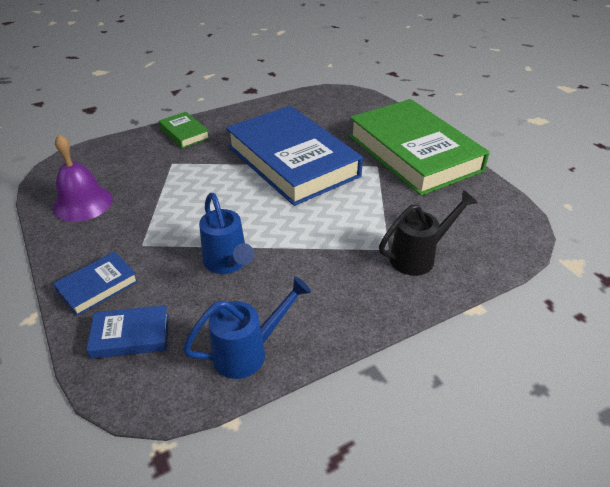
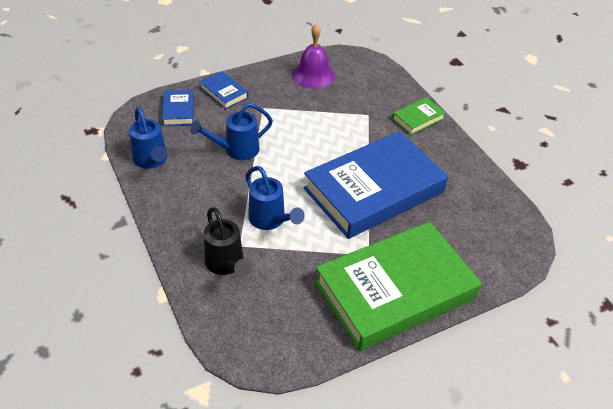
camera: 90 degrees right, 5 degrees up
(346, 228) = (270, 221): none -> blue watering can

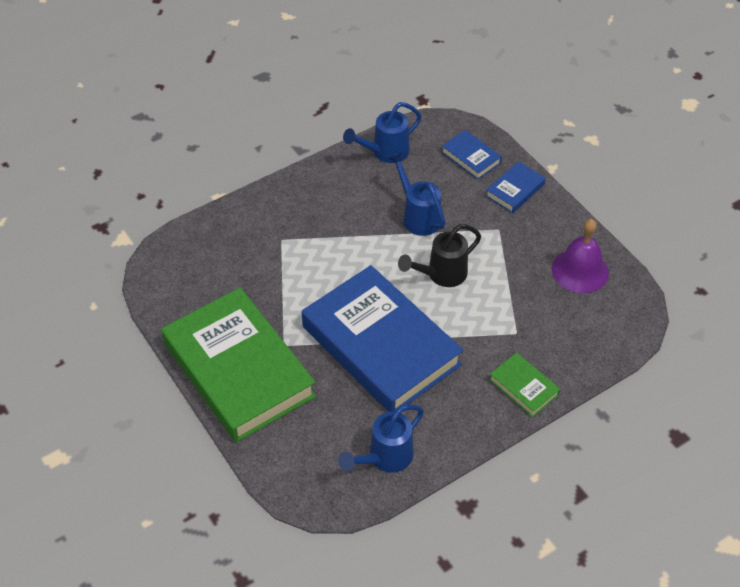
camera: 85 degrees right, 5 degrees up
(178, 110) = (471, 157): blue book -> blue book turned 60 degrees clockwise
(227, 265) = (255, 233): black watering can -> black watering can (441, 275)
(270, 221) = (318, 259): blue watering can -> blue watering can (384, 458)

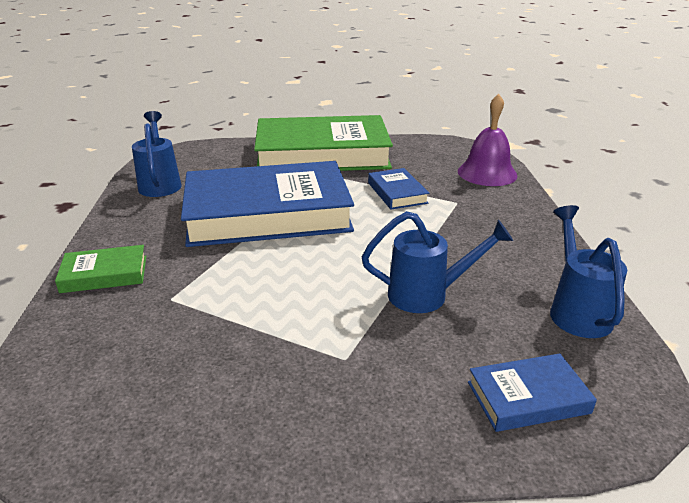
camera: 120 degrees right, 20 degrees down
(441, 275) = (314, 277): black watering can -> none
(515, 190) = (414, 418): blue book -> blue book (397, 193)
(580, 270) = (183, 410): purple bell -> purple bell (487, 173)

